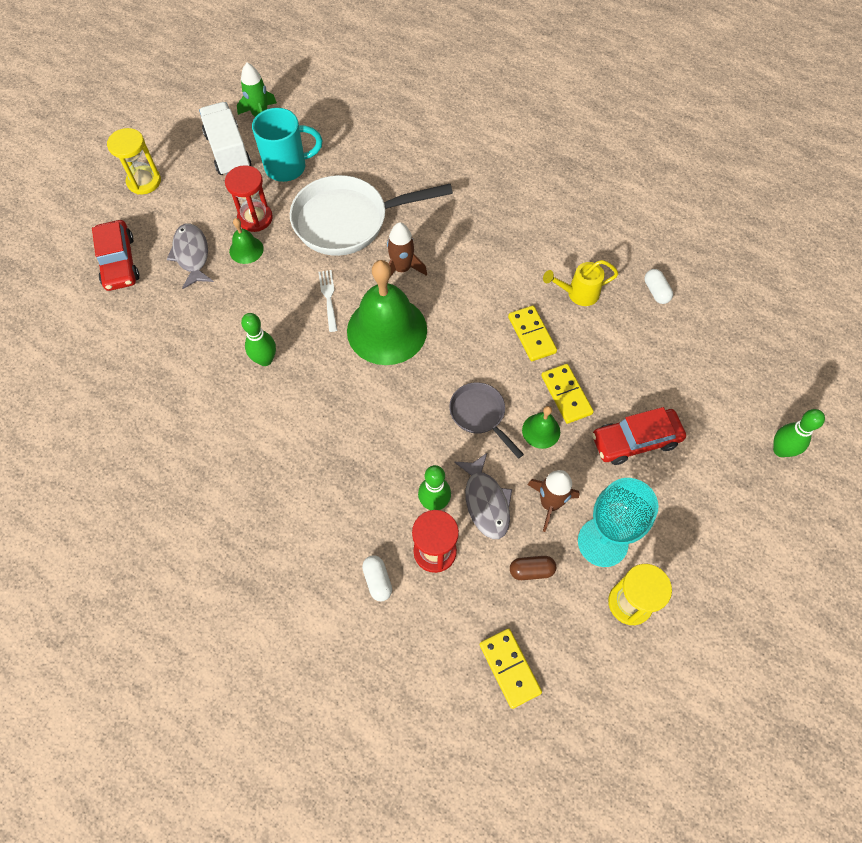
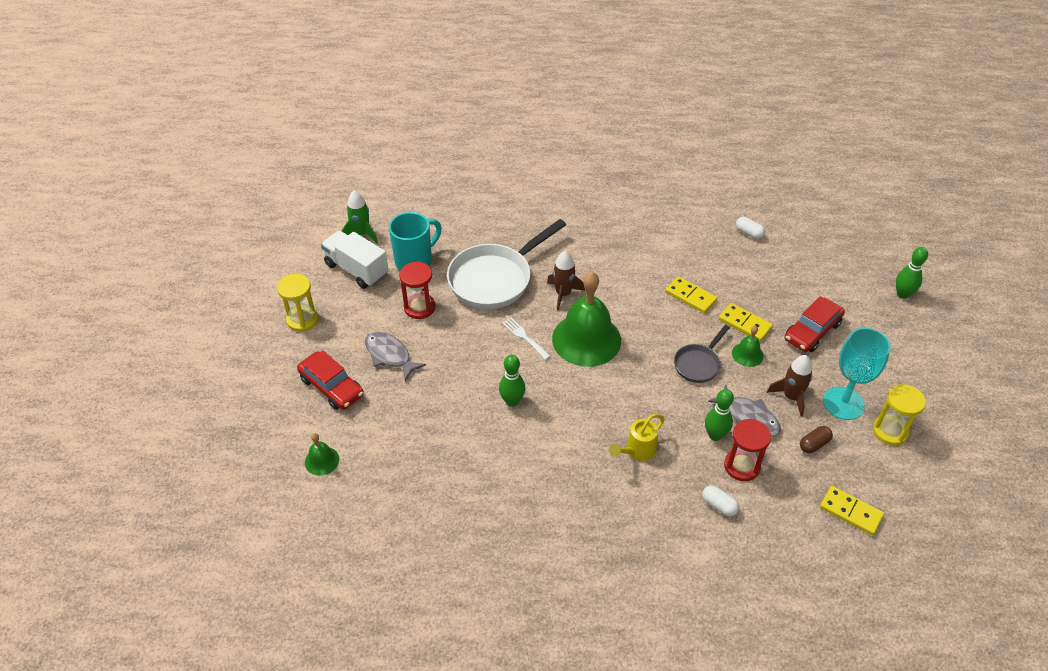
camera: 30 degrees left, 15 degrees down
(246, 250) = (431, 332): green bell -> green bell (322, 460)
(480, 415) = (698, 364): grey pan -> grey pan turned 75 degrees counterclockwise
(578, 293) = (699, 256): yellow watering can -> yellow watering can (637, 451)

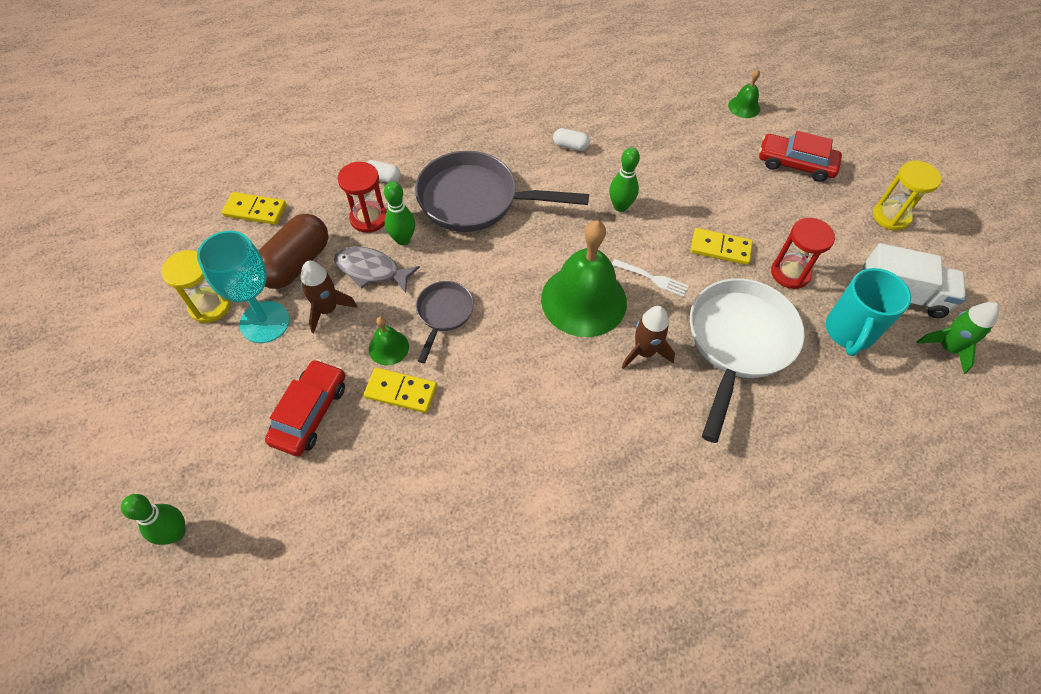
camera: 155 degrees right, 10 degrees up
(389, 355) = (772, 210): grey fish -> none
(637, 451) = (476, 200): yellow watering can -> grey pan
(690, 296) = (483, 409): yellow domino -> yellow domino (720, 248)
(749, 233) = (431, 574): white capsule -> white capsule (570, 146)
(814, 444) = (296, 264): brown capsule -> brown capsule, size x2.11

